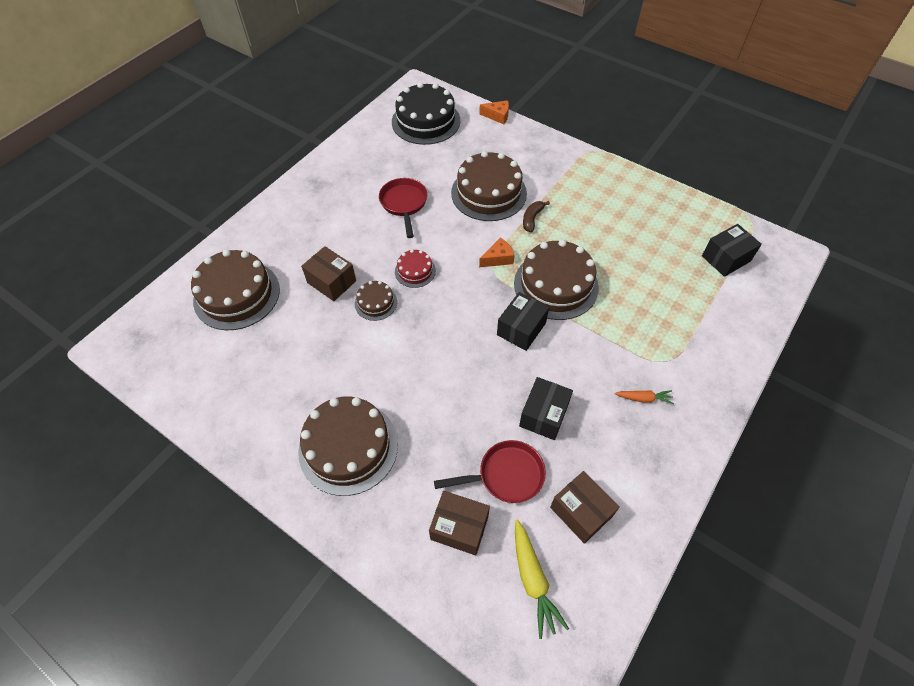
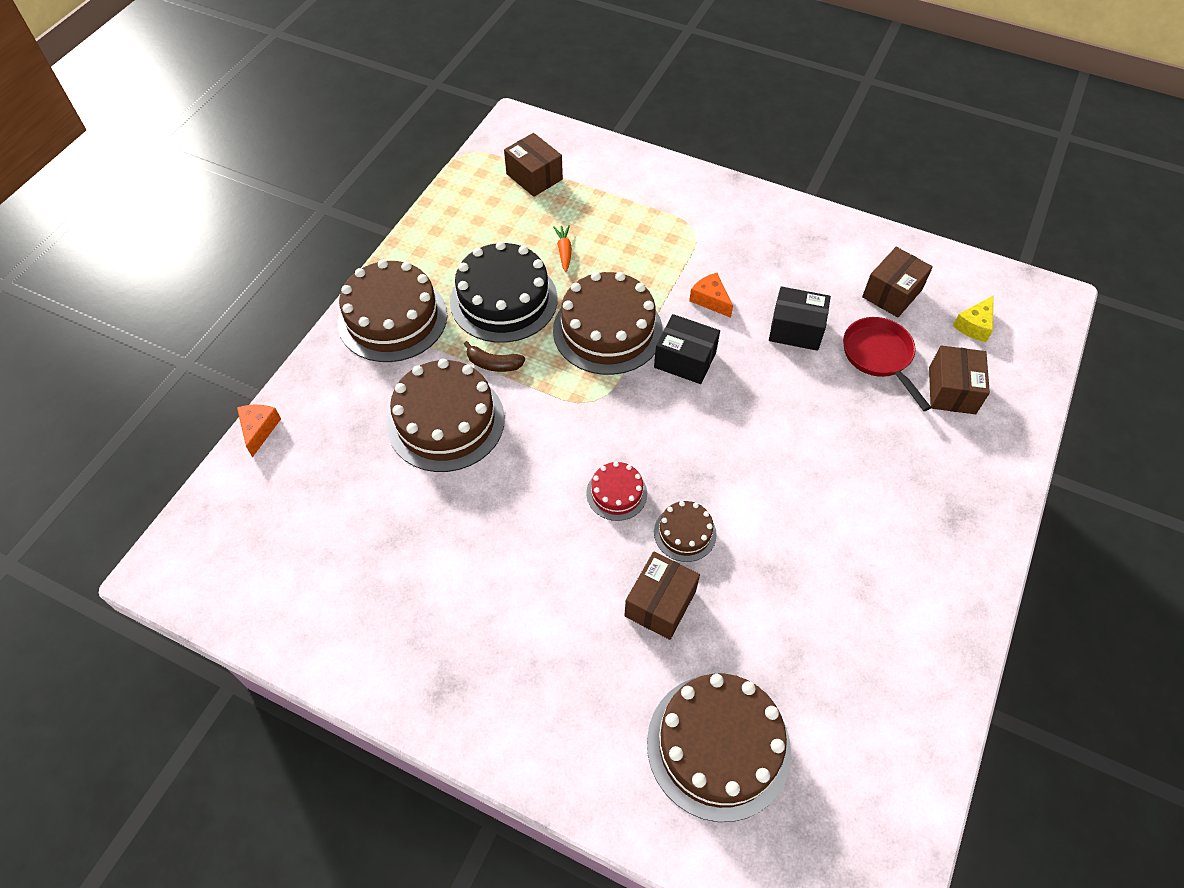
camera: 100 degrees left, 0 degrees up
(348, 447) = (907, 517): brown cake -> brown cake (392, 318)
(404, 204) = (482, 533): red pan -> none
(426, 121) = (269, 537): black cake -> black cake (504, 300)
(498, 258) = (574, 396): orange cheese -> orange cheese (710, 300)
(533, 580) = (974, 326): yellow carrot -> yellow cheese
(643, 398) = (746, 247): orange carrot -> orange carrot (564, 251)
(726, 258) = (534, 176): black box -> brown box

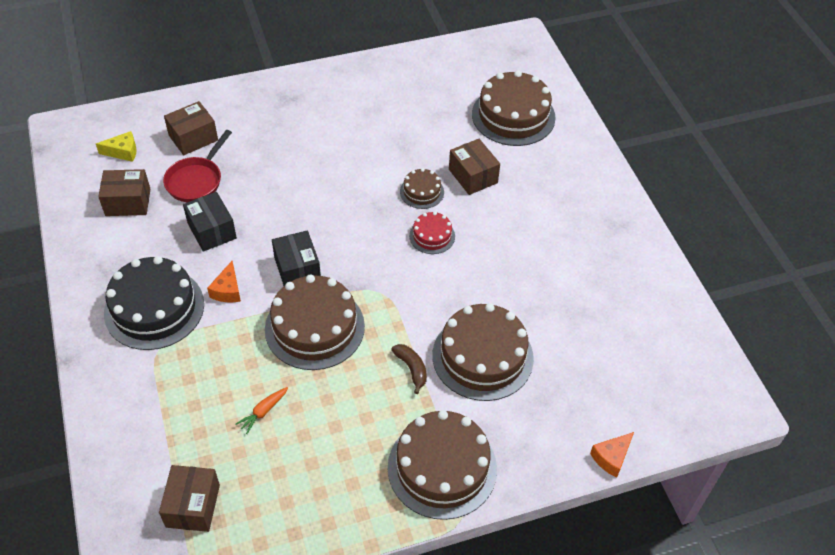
camera: 135 degrees left, 5 degrees down
(504, 300) = (351, 410): black cake -> black cake (154, 308)
(660, 603) = (473, 176): brown box -> brown box turned 75 degrees clockwise

